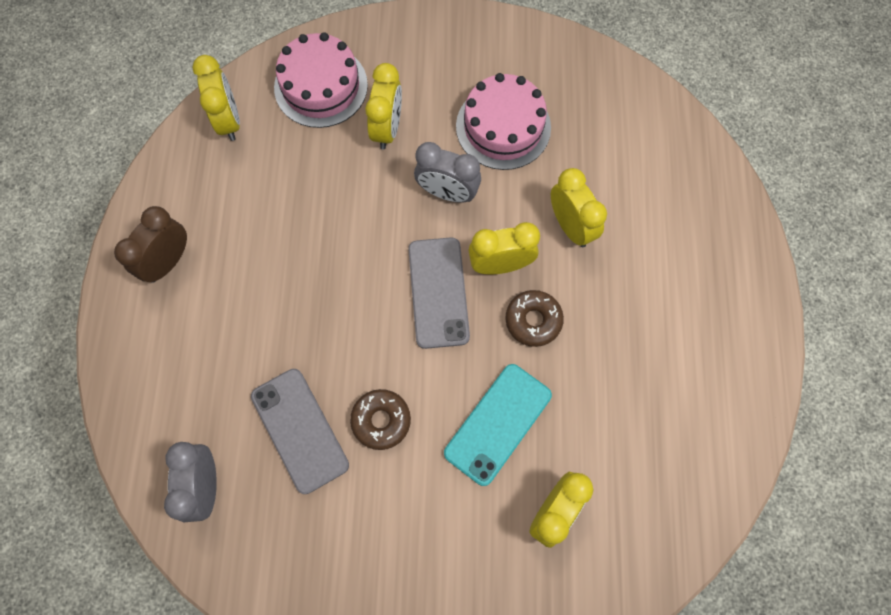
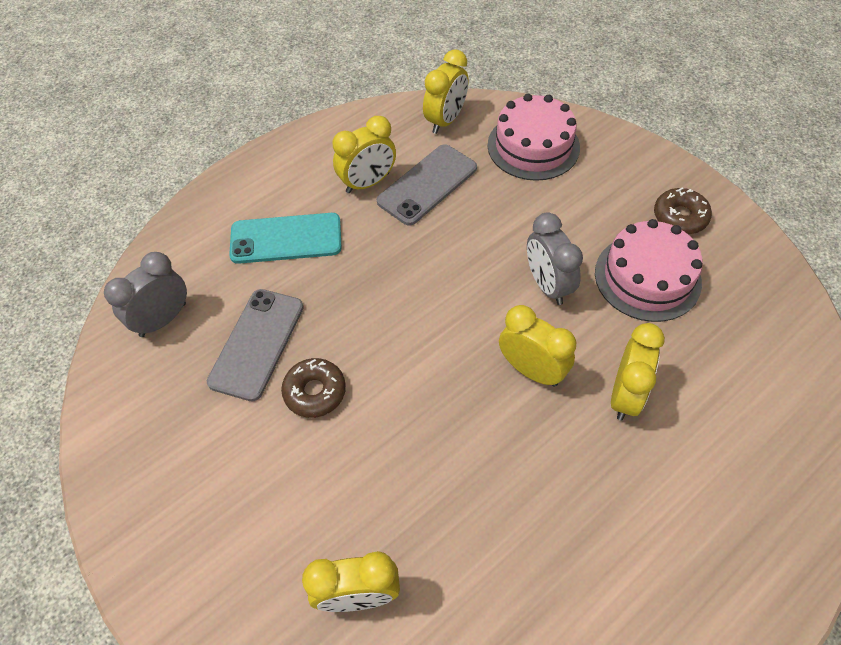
camera: 50 degrees right, 15 degrees down
(168, 261) = (308, 170): brown clock -> none
(387, 128) = (551, 208): yellow clock -> yellow clock (368, 183)
(438, 292) = (460, 345): grey phone -> grey phone (427, 184)
(497, 423) = (393, 481): turquoise phone -> turquoise phone (286, 238)
(533, 320) = (511, 435): brown donut -> brown donut (680, 217)

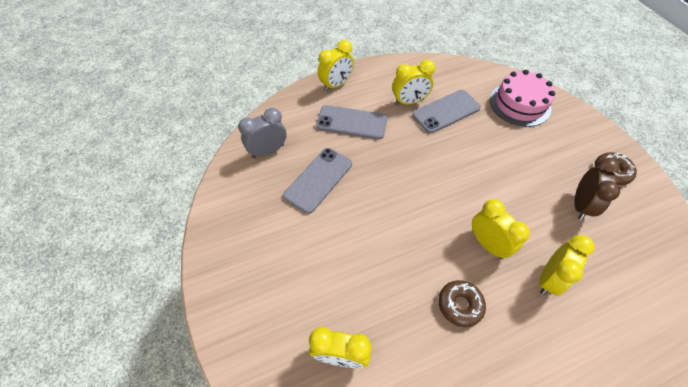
camera: 15 degrees right, 0 degrees up
(286, 238) = (351, 122): turquoise phone -> grey phone
(315, 392) = (345, 218): brown donut -> brown donut (460, 305)
(446, 120) = (466, 76): yellow clock -> yellow clock (336, 85)
(547, 285) = (510, 192): grey clock -> none
(647, 277) = (580, 205): pink cake -> brown clock

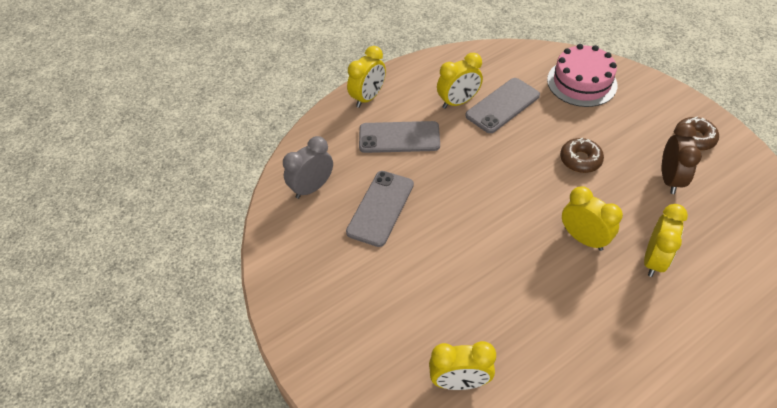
camera: 10 degrees left, 5 degrees down
(460, 305) = (570, 305): brown donut -> brown donut (580, 160)

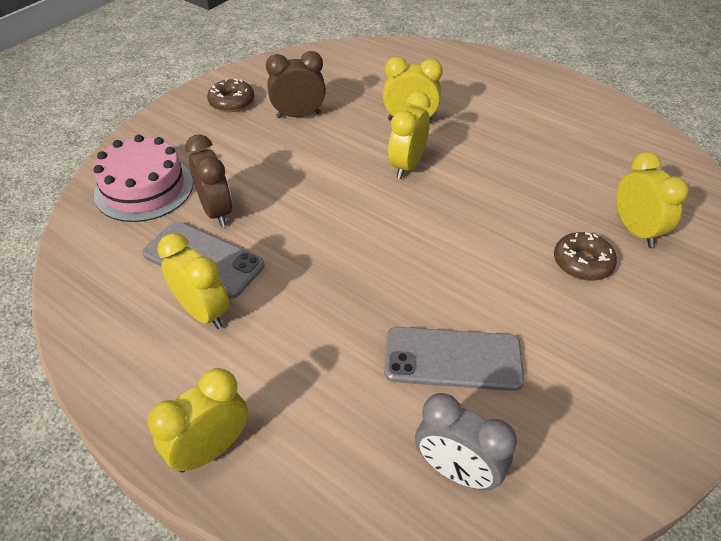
camera: 110 degrees left, 5 degrees down
(368, 98) = (210, 449): yellow clock -> yellow clock turned 60 degrees counterclockwise
(399, 137) = (301, 372): grey phone -> none
(548, 116) = (217, 211): none -> brown clock
(580, 160) = (290, 177): brown donut -> brown donut (582, 263)

